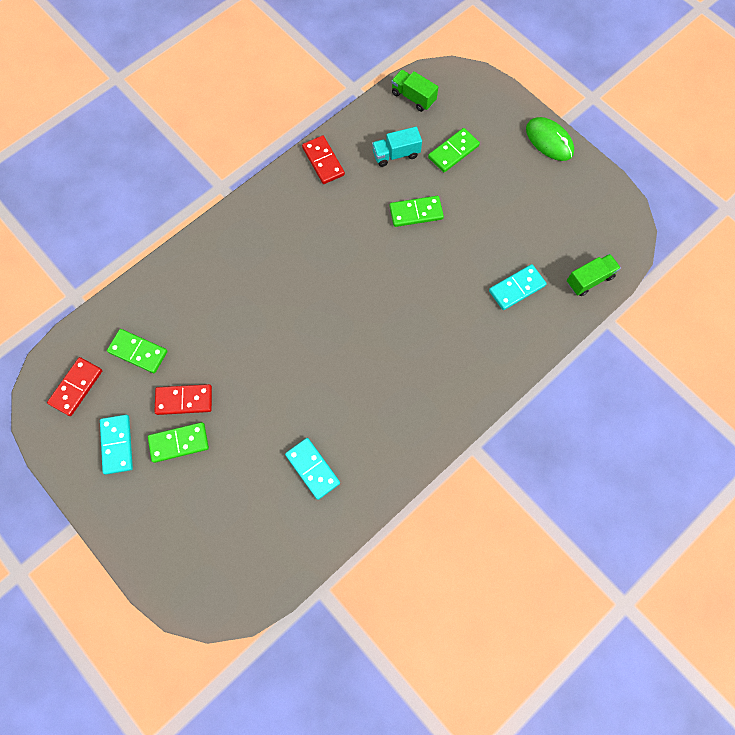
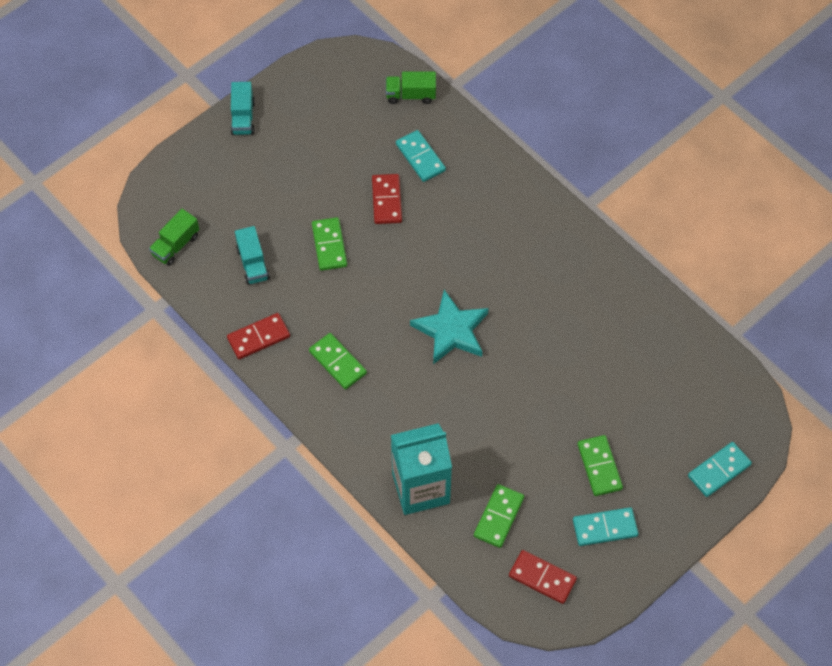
camera: 90 degrees left, 10 degrees down
(172, 288) = (421, 488): none -> turquoise carton
(184, 400) = (553, 465): red domino -> red domino (387, 200)
(312, 469) = (619, 341): turquoise domino -> turquoise domino (719, 470)
(327, 314) = (451, 330): none -> turquoise star
(453, 152) = (252, 207): green domino -> green domino (338, 362)
(549, 141) = (243, 117): green mouse -> turquoise truck
(589, 279) = (410, 95): green truck -> green truck turned 60 degrees counterclockwise

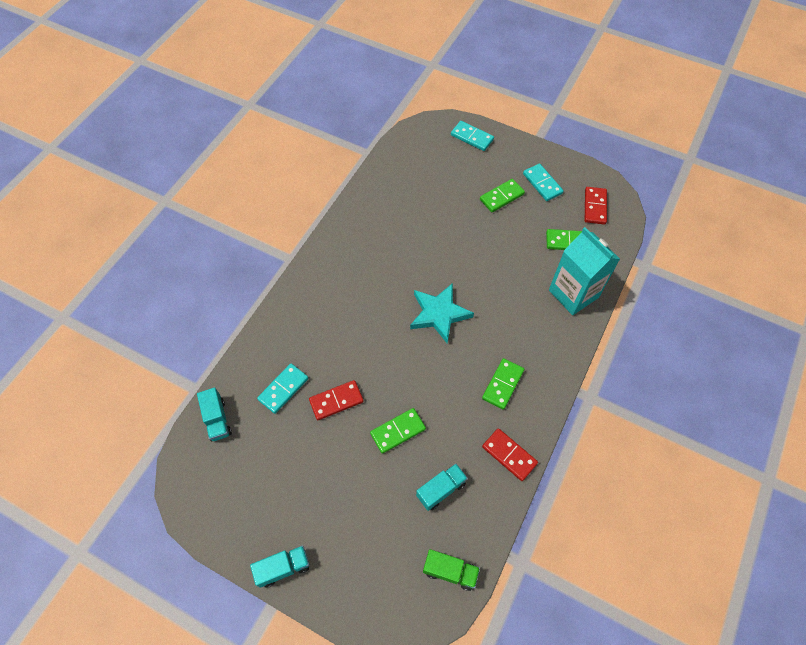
camera: 110 degrees left, 0 degrees up
(410, 95) = (217, 419): green truck -> turquoise truck

